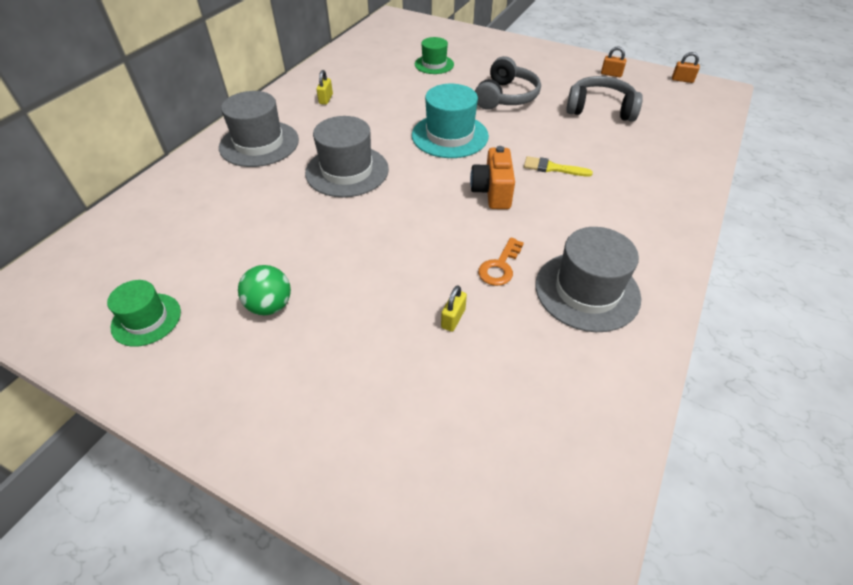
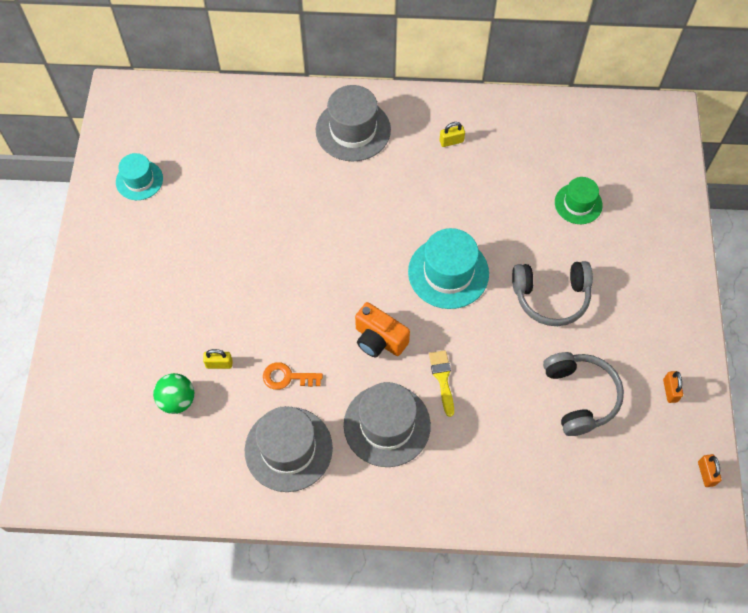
camera: 65 degrees right, 15 degrees up
(146, 319) = (139, 180): green hat -> turquoise hat
(270, 306) = (181, 243): green ball -> green ball (177, 400)
(347, 171) = (350, 215): grey hat -> grey hat (387, 425)
(492, 192) = (379, 340): orange camera -> orange camera turned 120 degrees counterclockwise

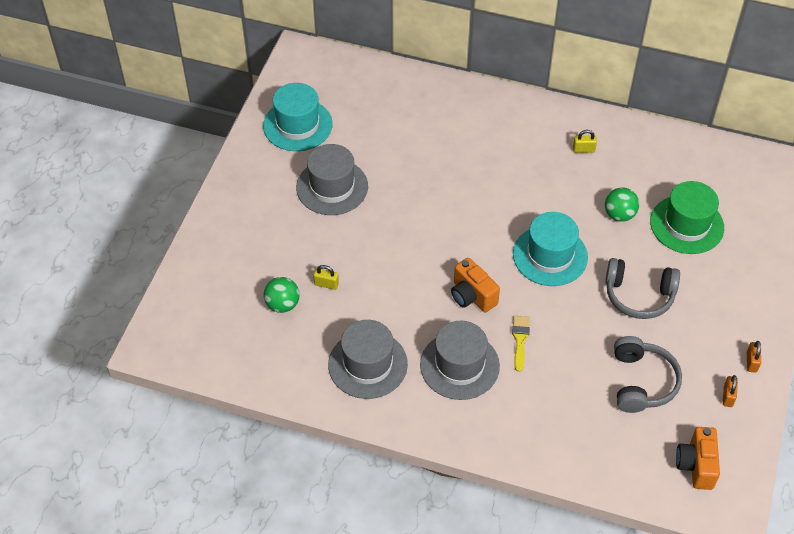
camera: 15 degrees right, 10 degrees down
(139, 180) = (297, 125): turquoise hat -> turquoise hat, size x1.64
(287, 377) = (382, 308): orange key -> none
(353, 130) = (496, 123): grey hat -> grey hat (332, 187)
(507, 208) = (619, 215): none -> green ball
(578, 204) = (686, 224): green hat -> green hat, size x1.64
(659, 478) = (696, 465): none -> orange camera
(706, 473) = (741, 472): orange padlock -> orange padlock (751, 362)

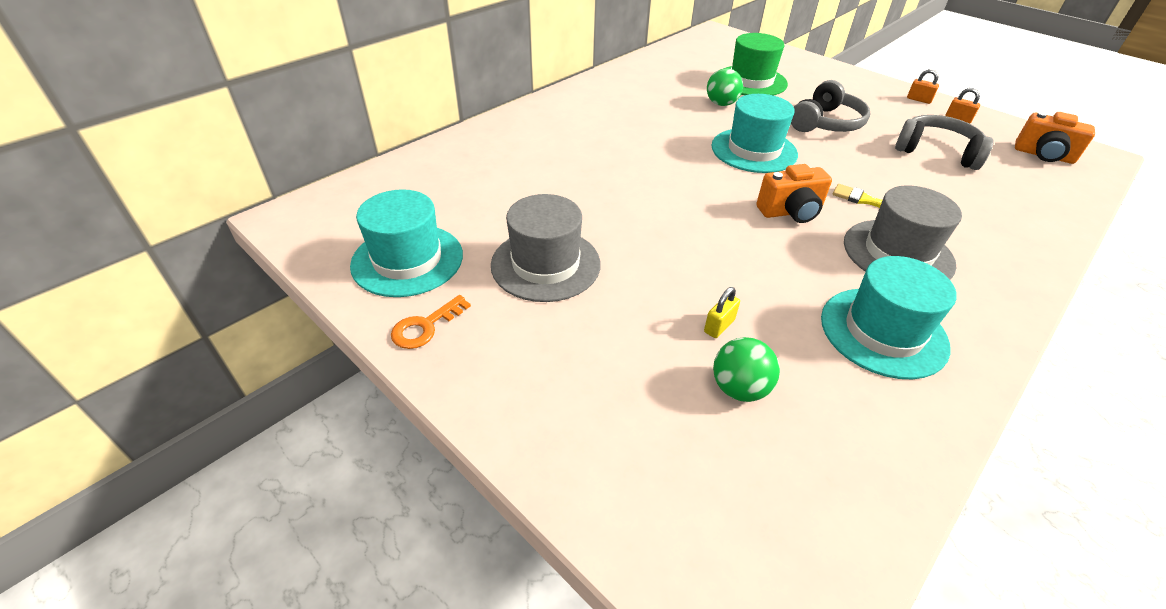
camera: 65 degrees left, 10 degrees down
(252, 160) = (425, 327): none -> orange key
(367, 364) = (883, 332): grey hat -> turquoise hat
(583, 149) = (628, 96): yellow padlock -> none

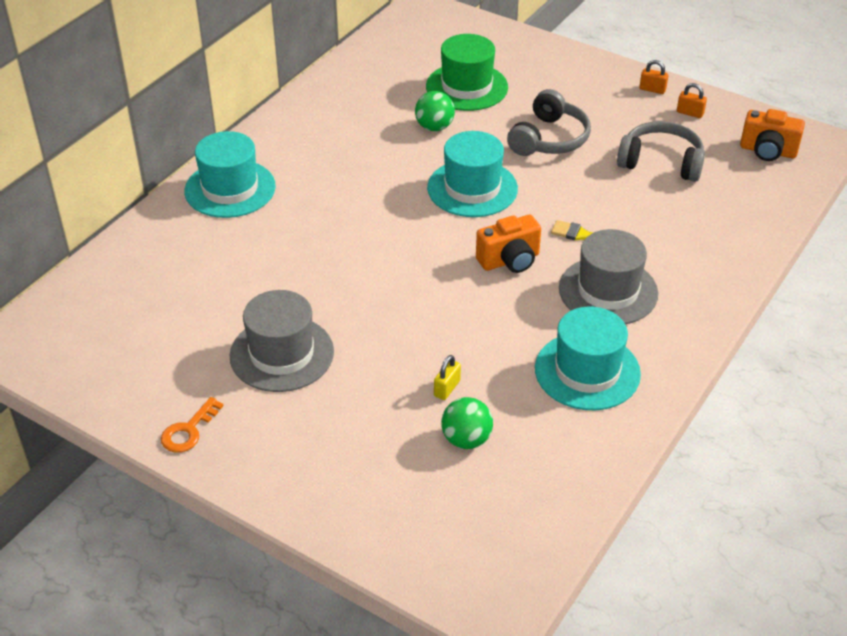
camera: 10 degrees left, 0 degrees up
(407, 260) = (148, 370): turquoise hat -> turquoise hat (230, 189)

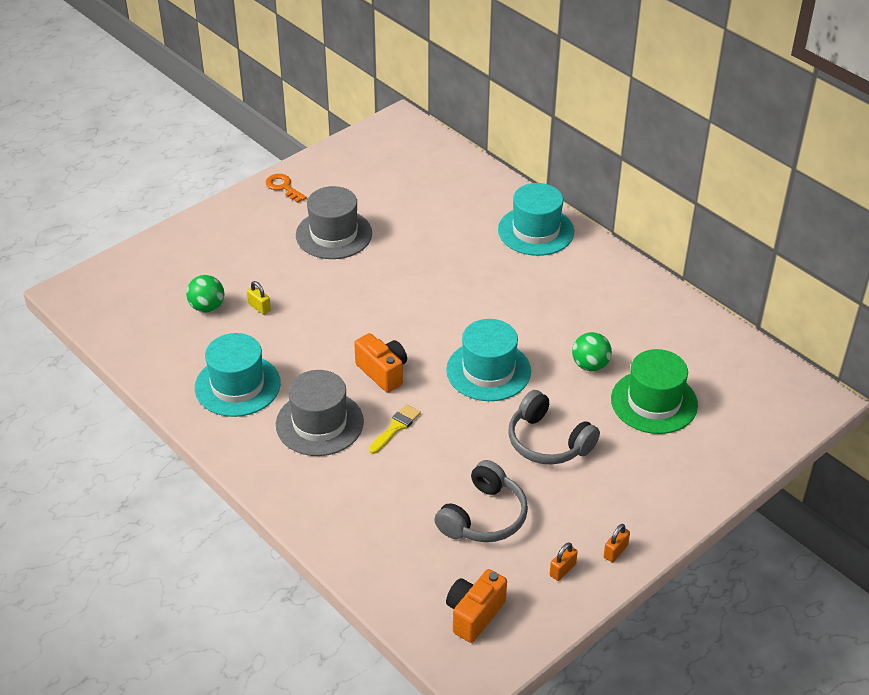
camera: 105 degrees right, 0 degrees up
(510, 260) = (383, 372): orange camera -> orange camera turned 150 degrees clockwise

